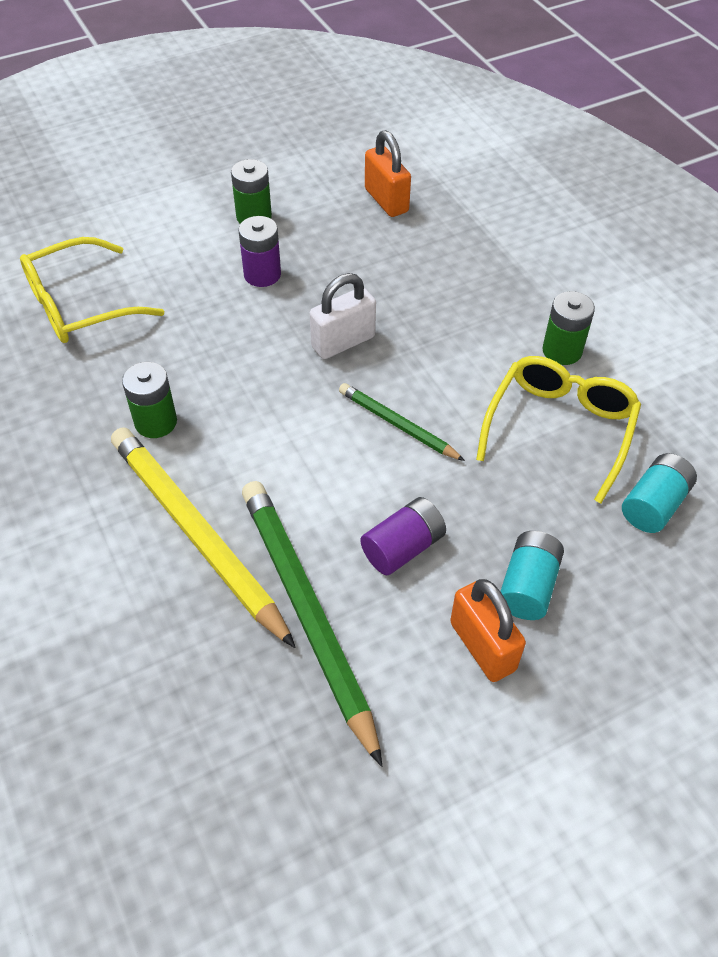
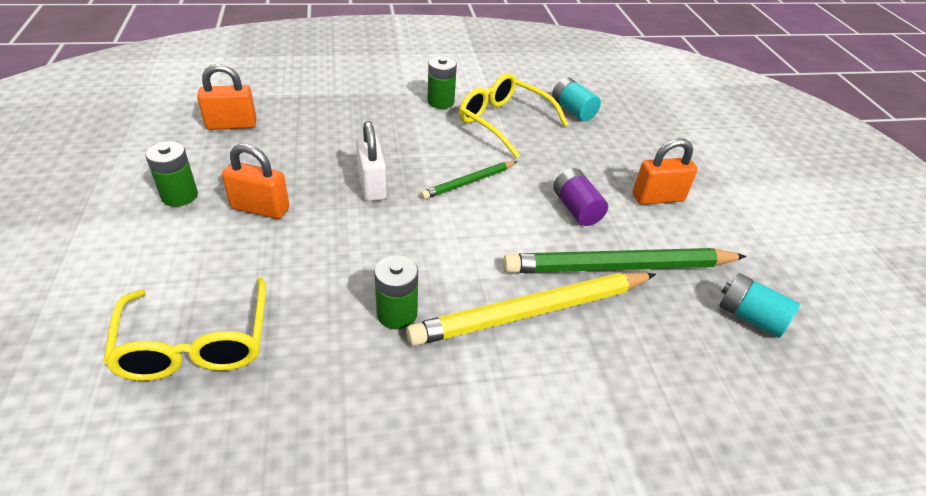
camera: 75 degrees left, 10 degrees down
(262, 274) = (260, 208): purple battery -> orange padlock
(527, 586) = (618, 169): turquoise battery -> turquoise battery (750, 317)

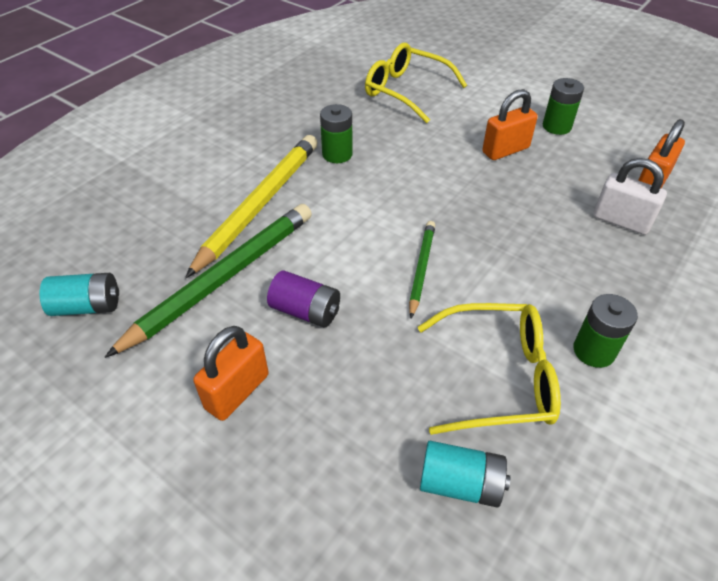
camera: 140 degrees right, 5 degrees up
(372, 185) = (478, 211): white padlock -> white padlock (621, 221)

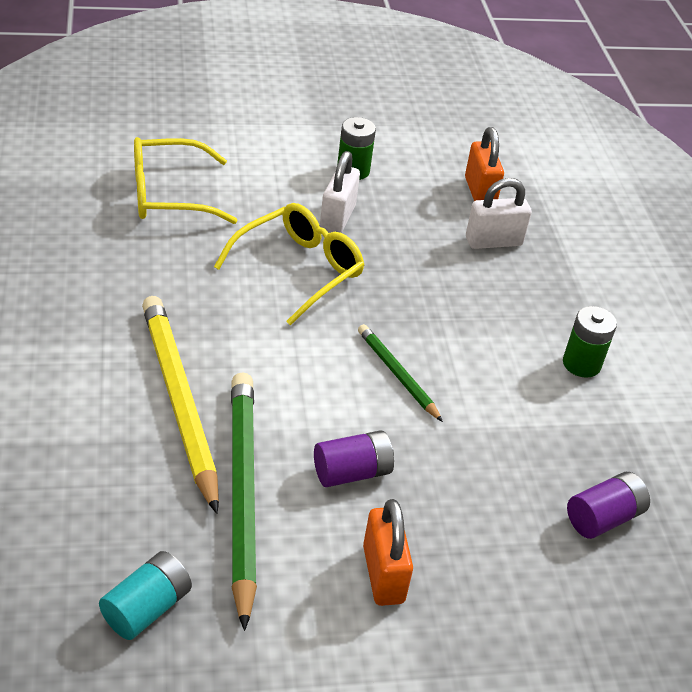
camera: 50 degrees left, 5 degrees down
(337, 154) = (188, 304): green battery -> none
(460, 483) = (603, 517): turquoise battery -> purple battery
(498, 377) = (545, 426): yellow glasses -> yellow glasses (299, 270)
(505, 150) = (337, 218): orange padlock -> white padlock

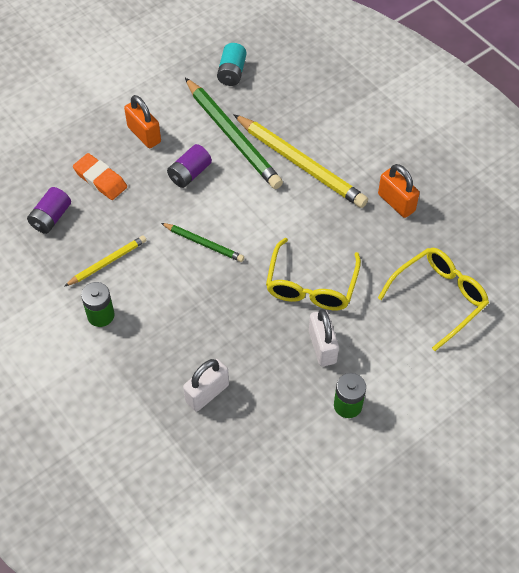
camera: 155 degrees right, 15 degrees up
(480, 192) = (245, 444): orange padlock -> orange padlock (396, 202)
(497, 536) = (100, 179): none -> orange eraser
(543, 417) = (108, 262): none -> yellow pencil

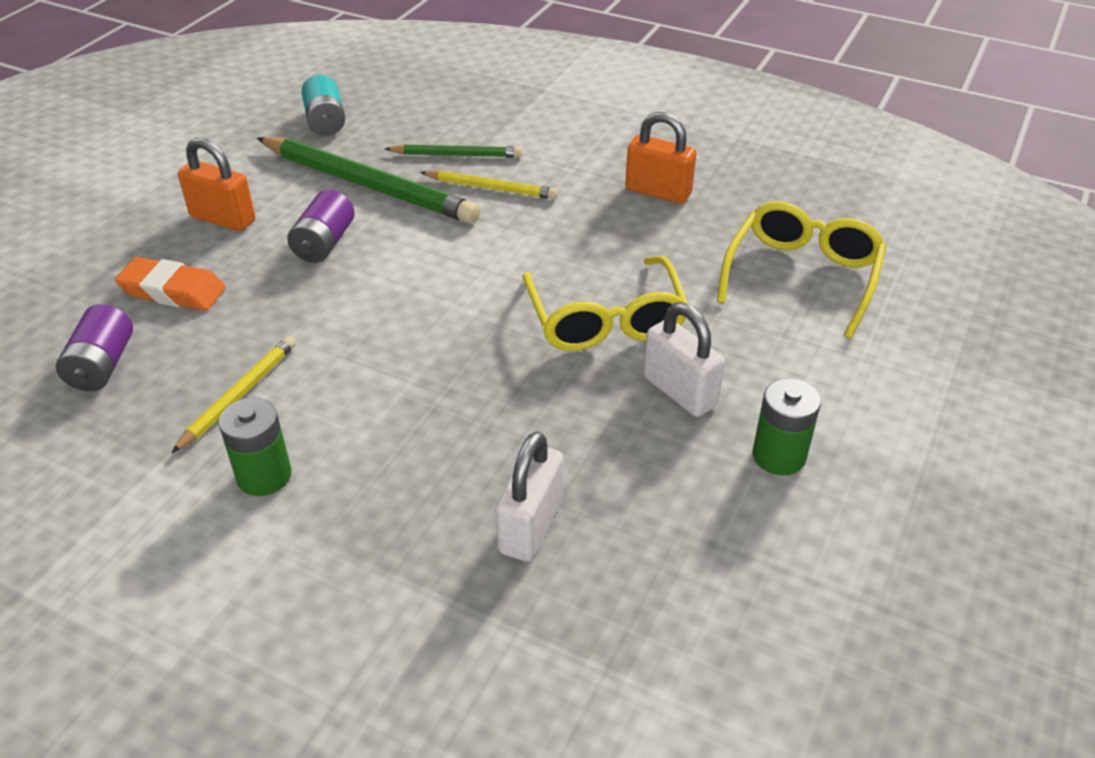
camera: 25 degrees left, 15 degrees down
(204, 244) = (398, 320): green pencil -> green pencil (457, 155)
(300, 164) = (491, 188): yellow pencil -> yellow pencil, size x0.53

